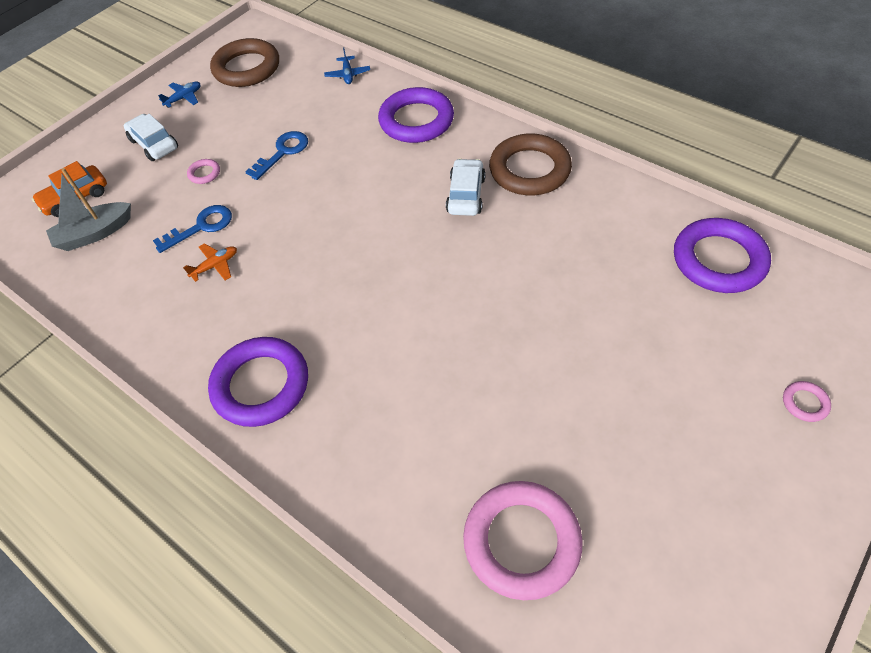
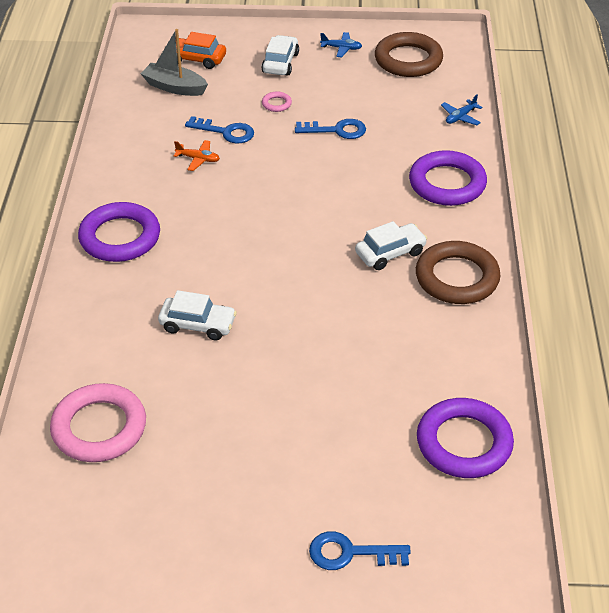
camera: 50 degrees right, 10 degrees down
(441, 379) = (198, 325): none -> white car
(805, 403) = (350, 553): pink ring -> blue key

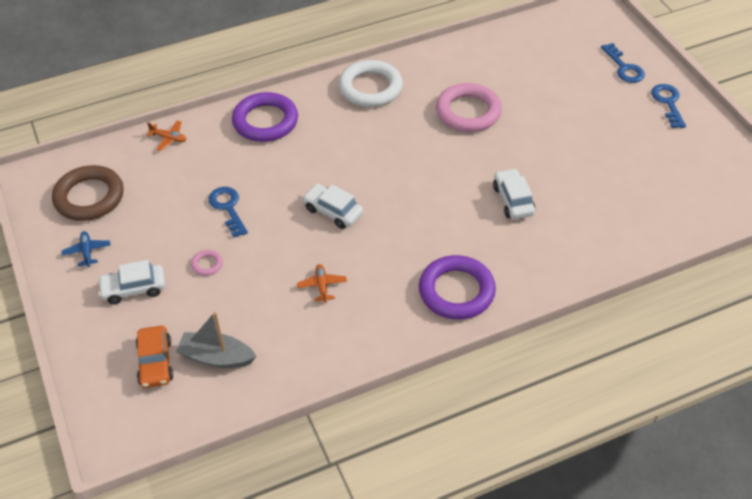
camera: 115 degrees left, 5 degrees up
(99, 428) = (640, 209): pink ring -> pink ring (468, 112)
(174, 87) = (216, 357): grey boat -> grey boat turned 105 degrees clockwise
(226, 132) = (271, 283): blue key -> blue key (668, 103)
(390, 253) = (367, 127): white car -> white car (333, 211)
(457, 278) = (370, 88): brown ring -> white ring
(460, 117) = (169, 138): blue plane -> orange plane
(464, 443) = (512, 48): purple ring -> none

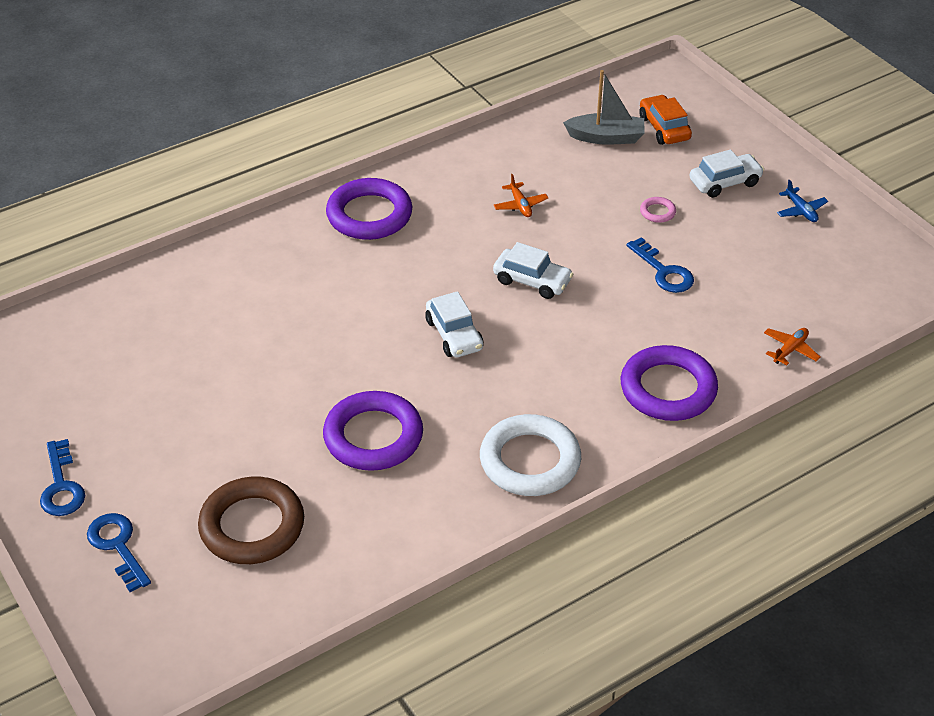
camera: 170 degrees right, 5 degrees down
(89, 197) = (842, 266): brown ring -> brown ring (252, 526)
(169, 138) = (790, 350): orange plane -> orange plane turned 120 degrees clockwise
(468, 112) = (373, 436): pink ring -> purple ring
(513, 200) = (305, 317): white car -> white car (454, 335)

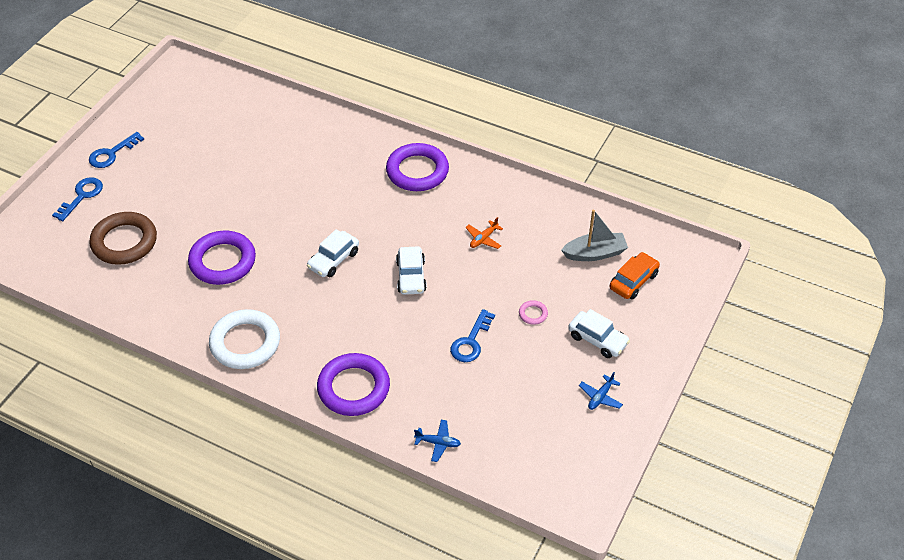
camera: 60 degrees right, 5 degrees up
(606, 137) = (595, 253): grey boat -> grey boat turned 75 degrees counterclockwise
(790, 350) = (438, 443): orange plane -> blue plane

